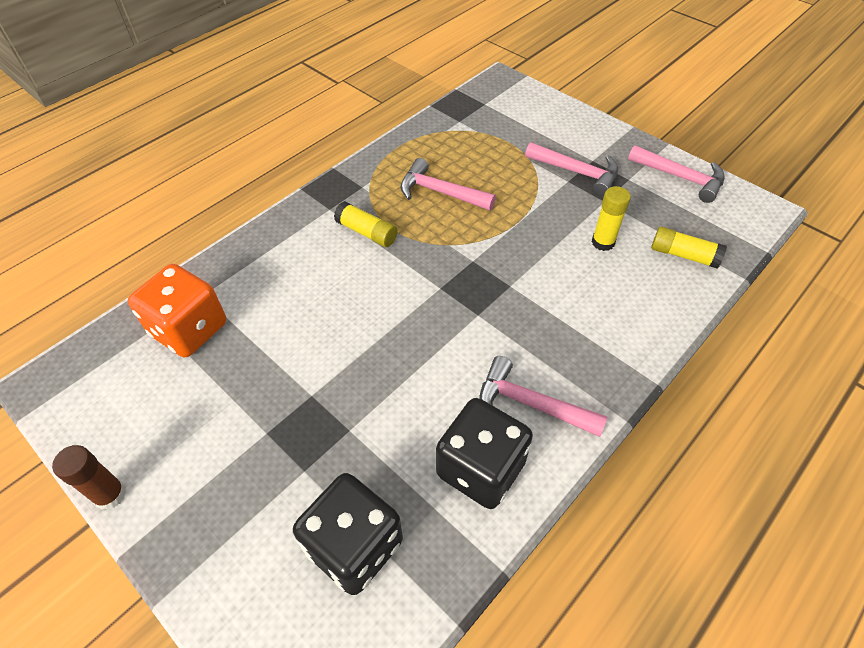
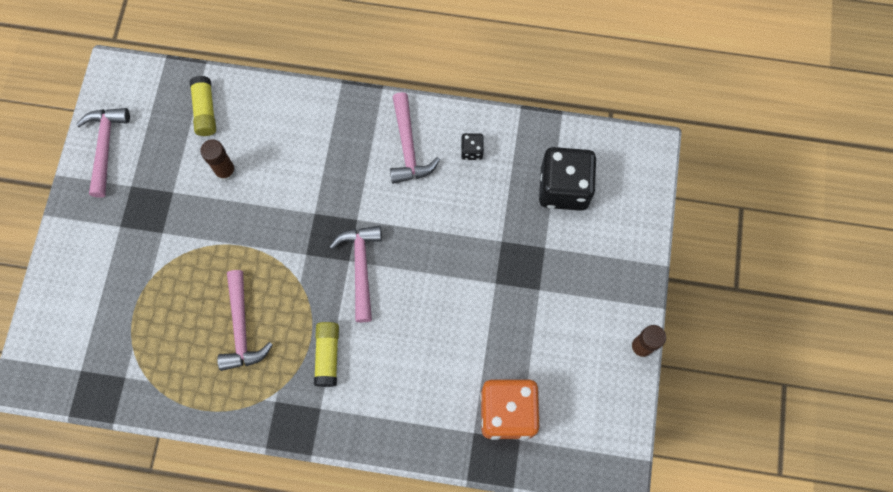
camera: 125 degrees left, 20 degrees up
(480, 468) = (472, 151): black dice -> black dice, size x0.44
(577, 172) = (146, 230): pink hammer -> pink hammer (361, 267)
(603, 242) = (225, 171): yellow glue stick -> brown glue stick

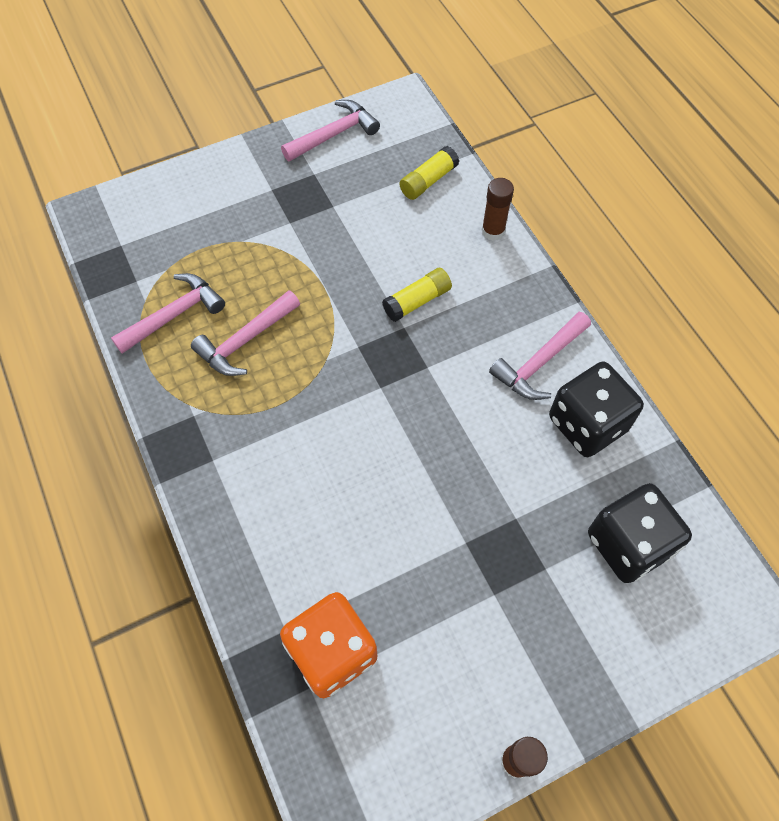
camera: 55 degrees right, 10 degrees down
(225, 171) = (385, 232): brown glue stick -> brown glue stick (493, 231)
(327, 356) = (270, 431): yellow glue stick -> yellow glue stick (417, 301)
(361, 267) = (382, 402): pink hammer -> pink hammer (174, 314)
(472, 151) = (587, 424): black dice -> black dice, size x2.26

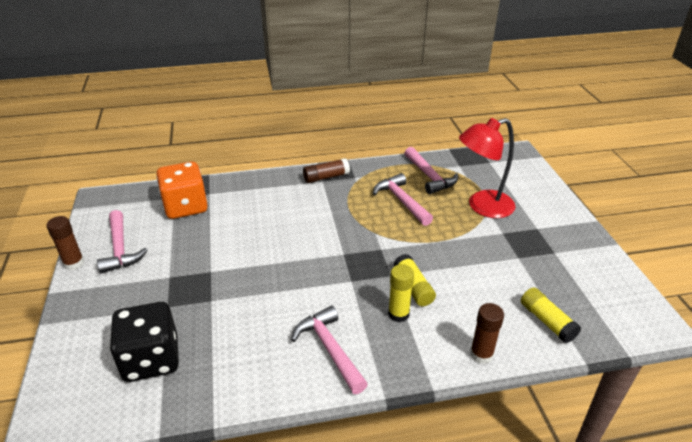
camera: 105 degrees right, 25 degrees down
(201, 456) = (326, 177): none -> brown glue stick
(238, 246) = (482, 206): none -> red lamp
(334, 134) = (602, 270): pink hammer -> pink hammer (120, 249)
(465, 308) = (398, 314): none -> yellow glue stick
(587, 424) = (260, 365): black dice -> none

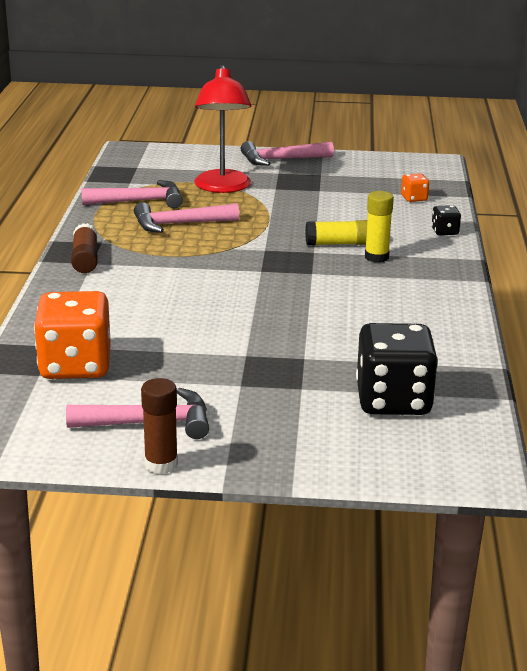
camera: 75 degrees left, 10 degrees down
(329, 349) = (413, 297): pink hammer -> pink hammer (281, 160)
(481, 354) = (445, 231): brown glue stick -> black dice
(547, 321) = (414, 198): yellow glue stick -> orange dice

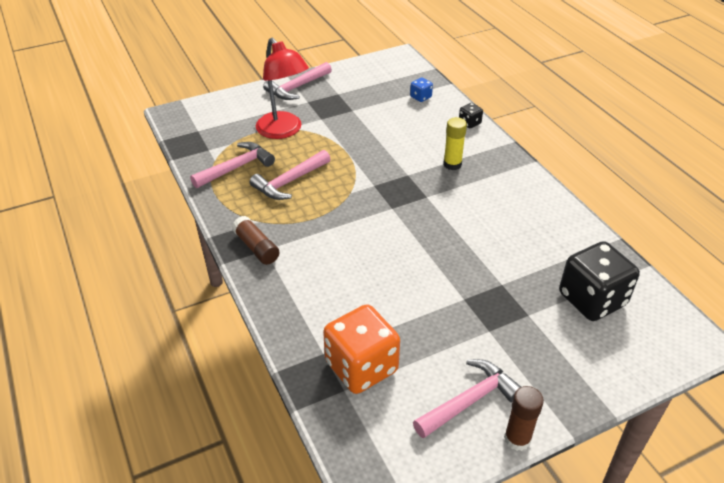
camera: 30 degrees left, 15 degrees up
(339, 244) = (416, 160): yellow glue stick -> none
(414, 198) = (420, 97): orange dice -> blue dice

